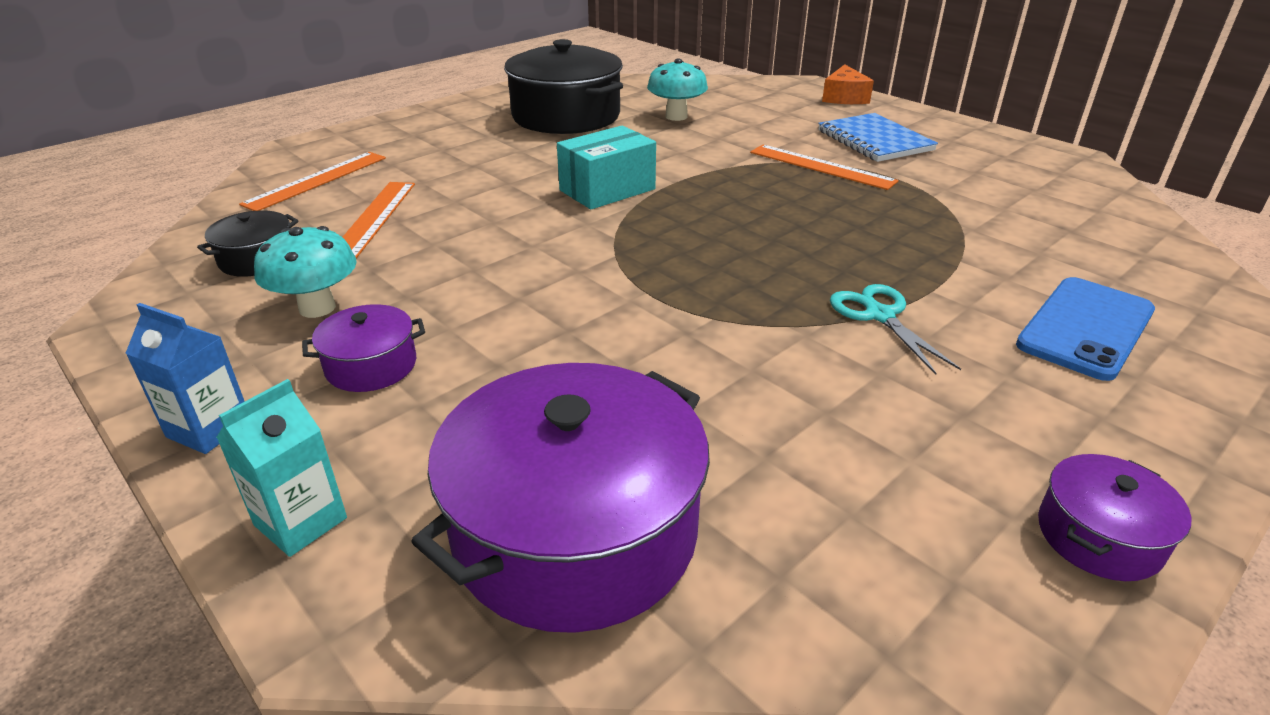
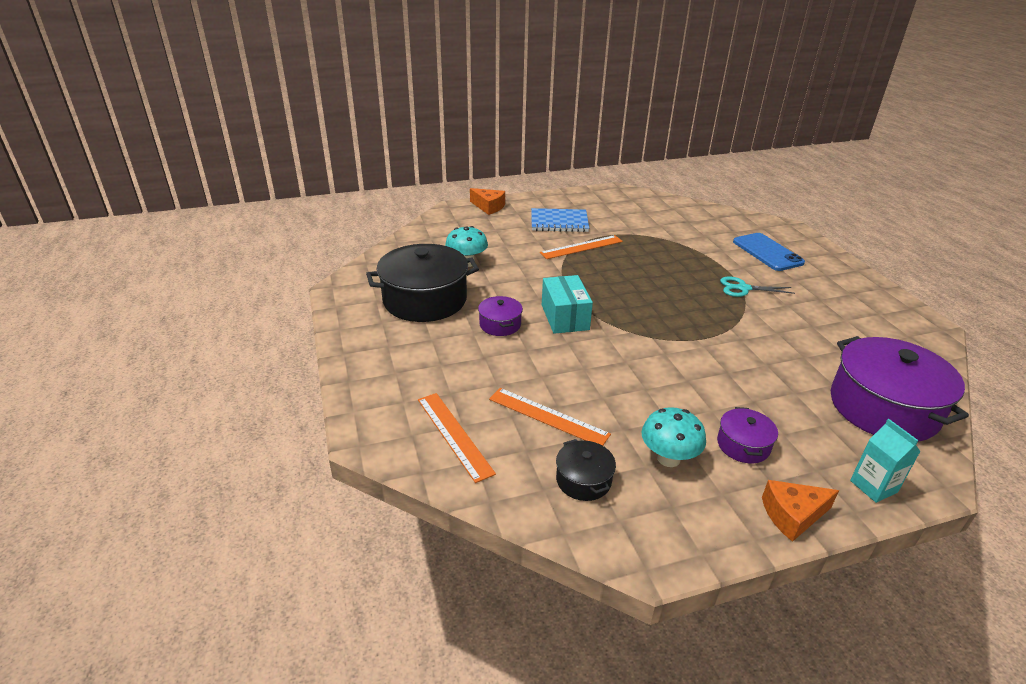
camera: 65 degrees left, 0 degrees up
(209, 429) = (792, 515): blue carton -> orange cheese
(1098, 536) = (888, 303): purple pot -> purple pot (500, 324)

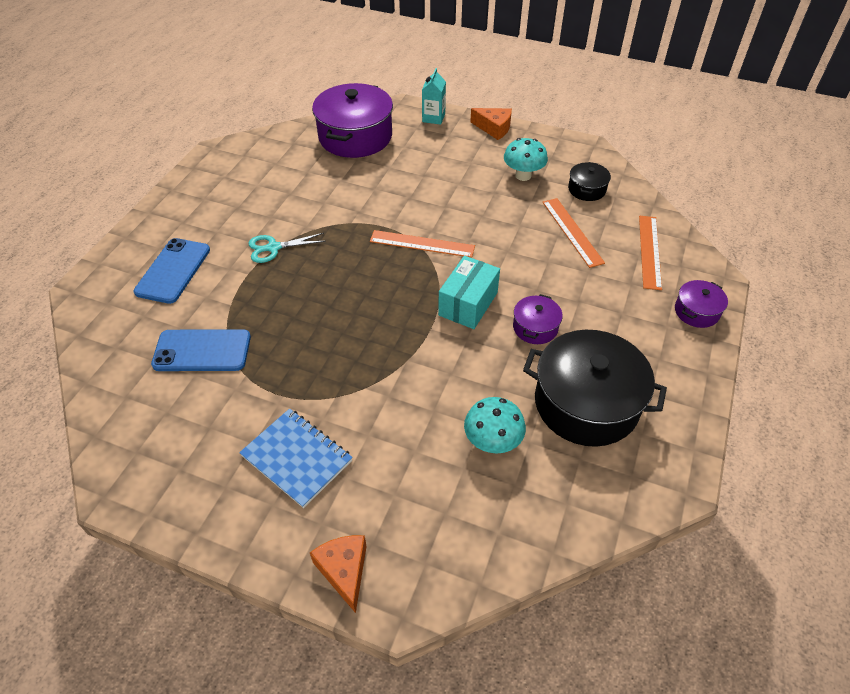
camera: 140 degrees left, 15 degrees up
(581, 247) = (333, 390): orange ruler -> orange ruler (422, 244)
(675, 233) = (202, 351): none -> blue phone
(743, 288) = (273, 248): turquoise scissors -> turquoise scissors turned 120 degrees clockwise
(743, 445) = (470, 161): purple pot -> purple pot (696, 311)

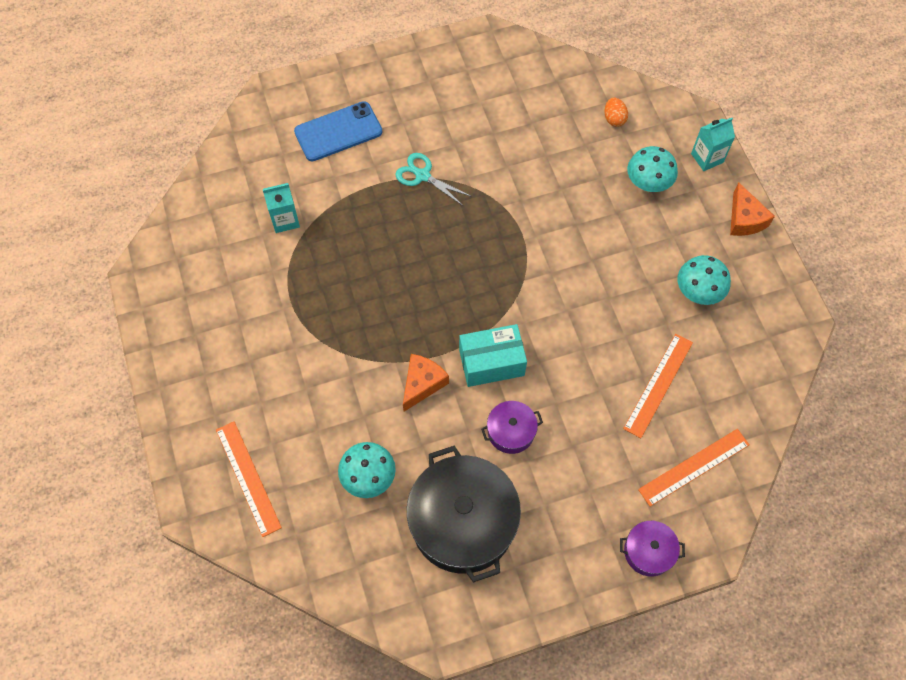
camera: 50 degrees right, 15 degrees up
(202, 351) = (285, 220): blue phone -> turquoise carton
(297, 458) = (250, 359): blue notebook -> none
(344, 571) = (192, 457): orange cheese -> orange cheese (422, 384)
(355, 137) = (614, 119): purple pot -> orange egg
(420, 150) = (648, 184): none -> turquoise mushroom
(422, 244) = (528, 277): orange ruler -> orange ruler (248, 478)
(586, 189) = (732, 359): black pot -> none

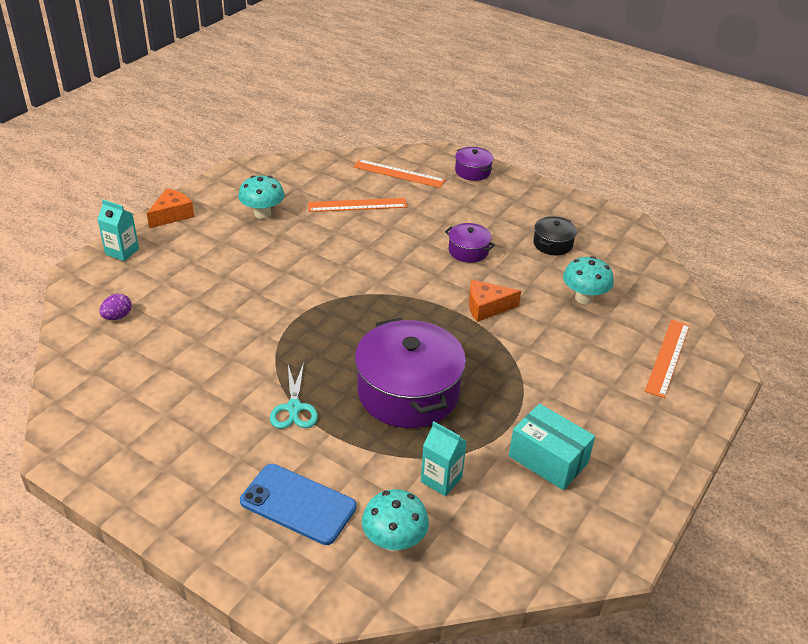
camera: 130 degrees left, 25 degrees down
(377, 255) = (408, 392): none -> purple pot
(463, 522) = (552, 244): black pot -> black pot, size x0.47
(491, 362) = (429, 282): turquoise box -> turquoise box (548, 459)
(614, 119) = (117, 317): orange egg -> purple egg
(648, 184) = (178, 271): turquoise mushroom -> turquoise mushroom (394, 541)

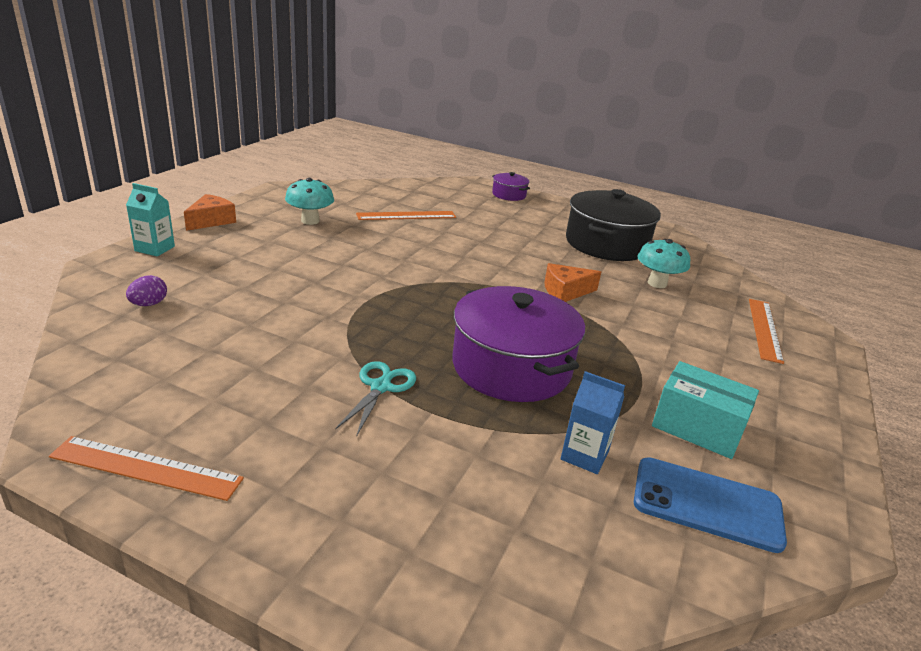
camera: 10 degrees left, 10 degrees down
(294, 408) = (381, 387): turquoise scissors -> turquoise scissors turned 150 degrees counterclockwise
(298, 504) = (411, 496): blue phone -> blue phone (707, 504)
(394, 541) = (553, 534): turquoise mushroom -> none
(399, 173) = (440, 195): orange ruler -> orange ruler (146, 468)
(441, 479) = (584, 455): turquoise carton -> blue carton
(468, 251) = (528, 249): purple pot -> none
(552, 244) = (606, 244): black pot -> black pot, size x2.11

